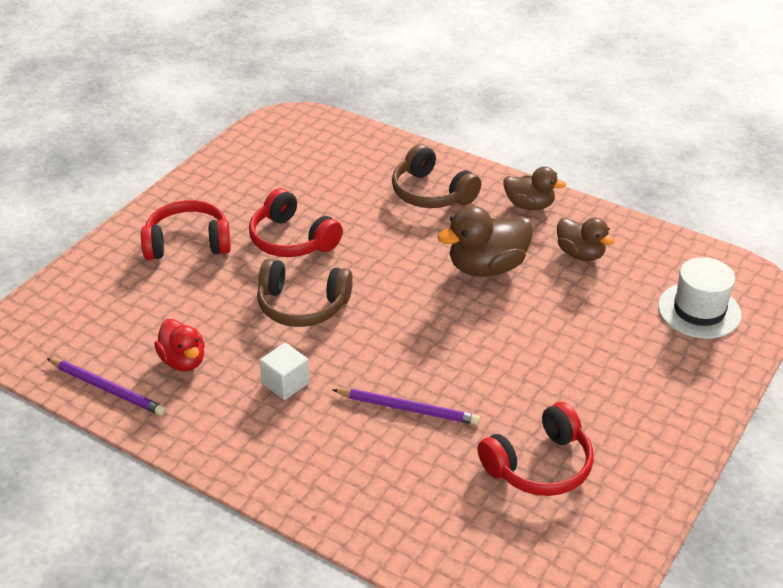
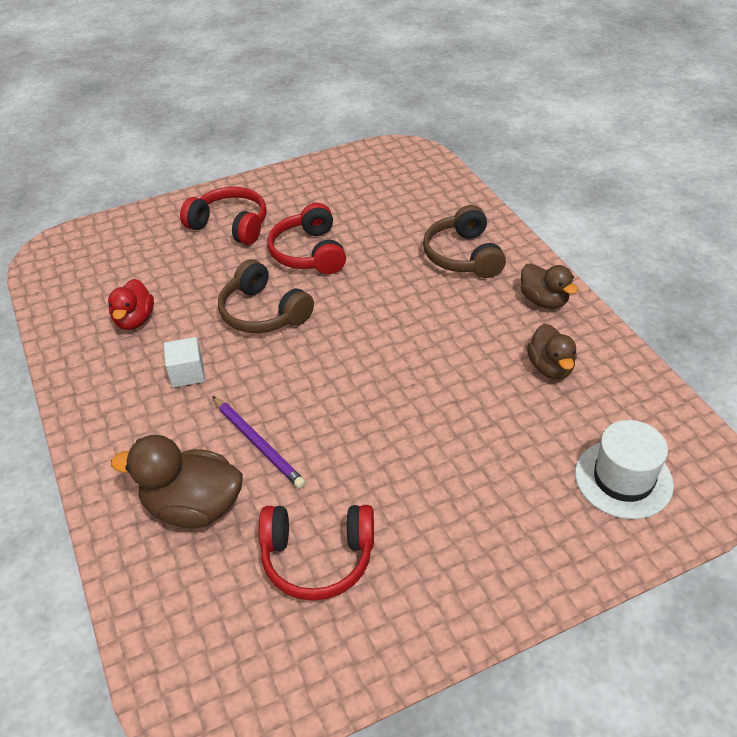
camera: 35 degrees right, 5 degrees up
(107, 389) = (65, 318): purple pencil -> none
(487, 267) = (449, 343): brown duck -> brown duck (193, 507)

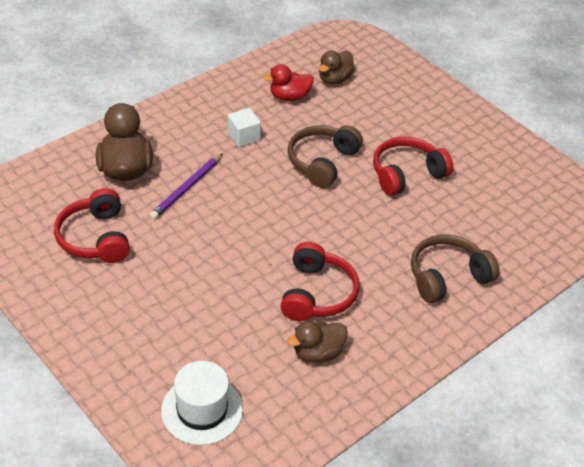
camera: 70 degrees right, 0 degrees up
(230, 225) = (421, 119): red headphones -> red headphones (317, 294)
(544, 301) = (406, 342): brown duck -> brown duck (334, 79)

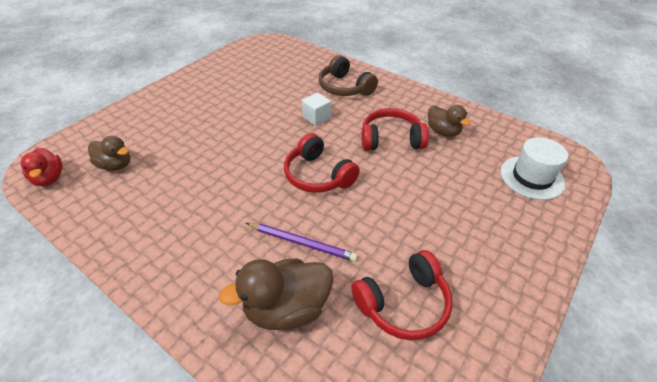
camera: 100 degrees left, 0 degrees up
(243, 137) = (213, 215): white cube -> white cube (316, 117)
(289, 97) = (144, 192): red duck -> red duck (49, 178)
(322, 162) = (241, 156): brown headphones -> none
(406, 174) = (246, 112): red headphones -> red headphones (318, 175)

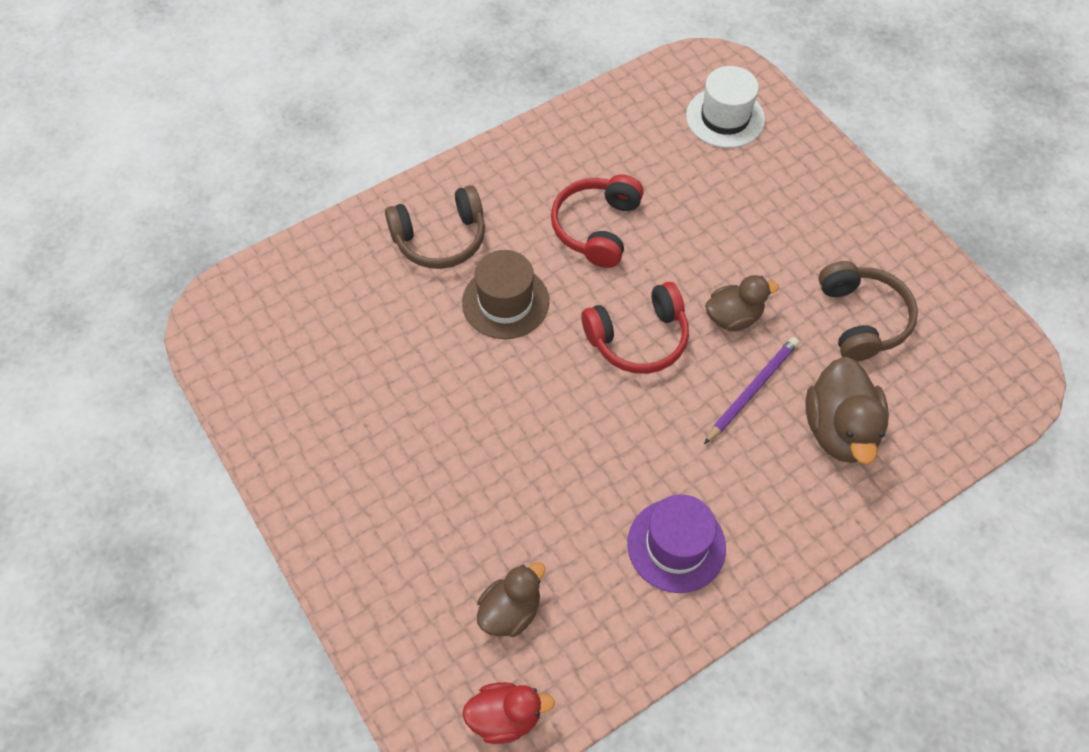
camera: 70 degrees left, 15 degrees up
(165, 228) = (676, 545): none -> purple hat
(316, 117) = (505, 302): white cube -> brown hat
(403, 303) = (861, 319): red headphones -> brown headphones
(443, 132) = (605, 163): brown duck -> brown duck (733, 317)

